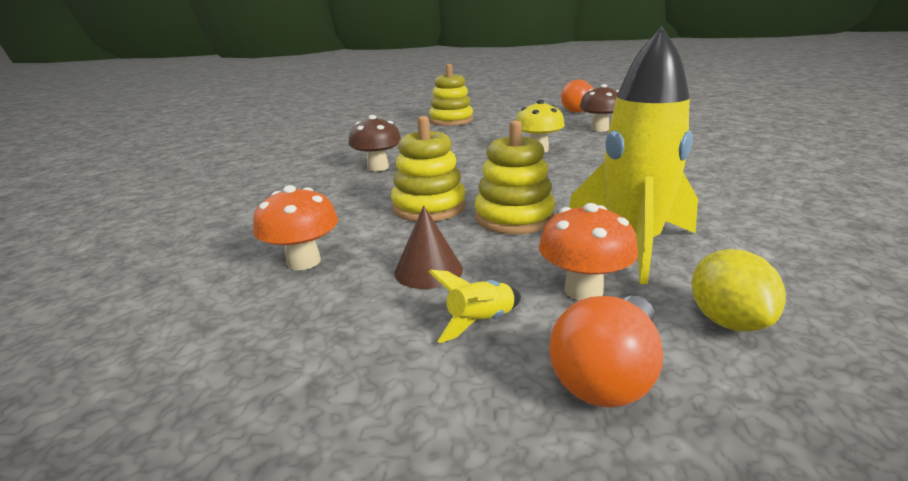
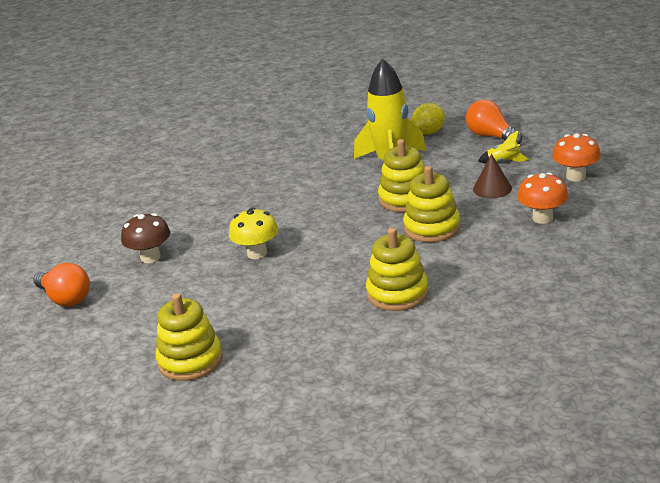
camera: 130 degrees left, 5 degrees up
(378, 167) = (397, 293): brown mushroom -> yellow stacking toy
(583, 290) = (450, 157): orange mushroom -> orange mushroom (576, 176)
(608, 374) = (491, 136): orange light bulb -> orange light bulb turned 120 degrees counterclockwise

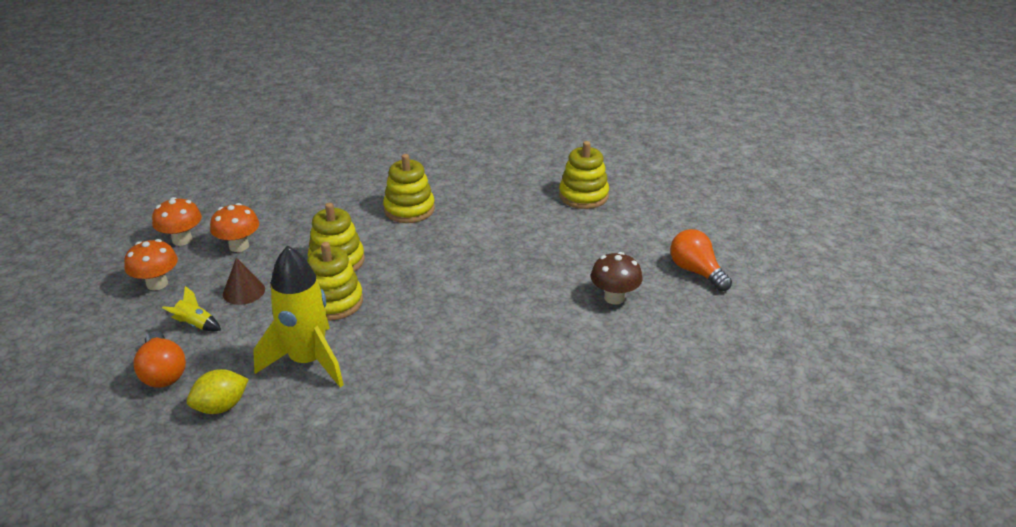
camera: 170 degrees left, 5 degrees up
(257, 253) = (507, 275): yellow mushroom -> none
(606, 210) = (182, 240): none -> orange mushroom

